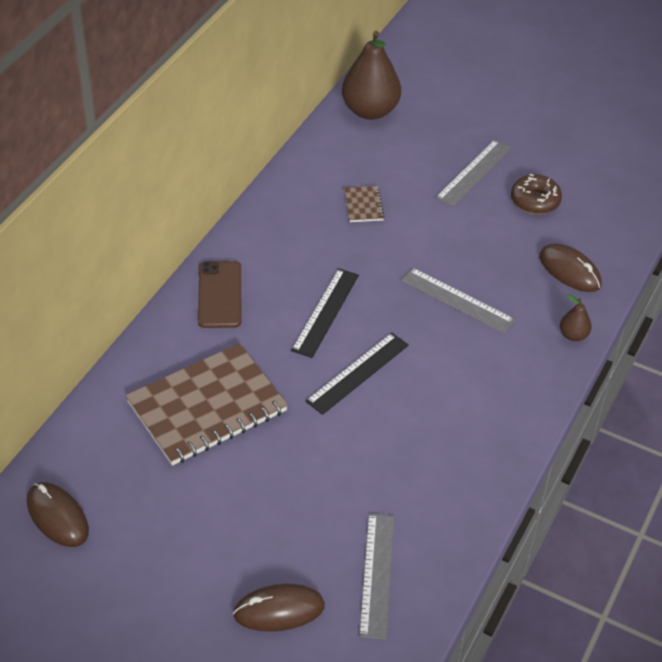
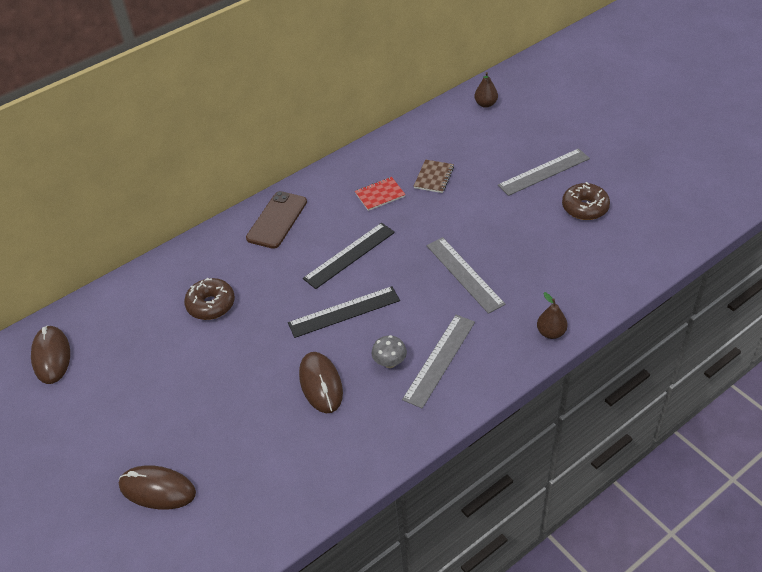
camera: 30 degrees right, 0 degrees up
(207, 407) = (211, 304): brown notebook -> brown donut
(317, 238) = (380, 195): none -> red notebook
(370, 111) = (485, 104): brown pear -> brown pear, size x0.46
(377, 574) = (252, 488): grey ruler -> grey ruler (439, 360)
(436, 410) = (390, 362): none -> grey mushroom
(569, 271) = (581, 275): brown mouse -> brown mouse (320, 384)

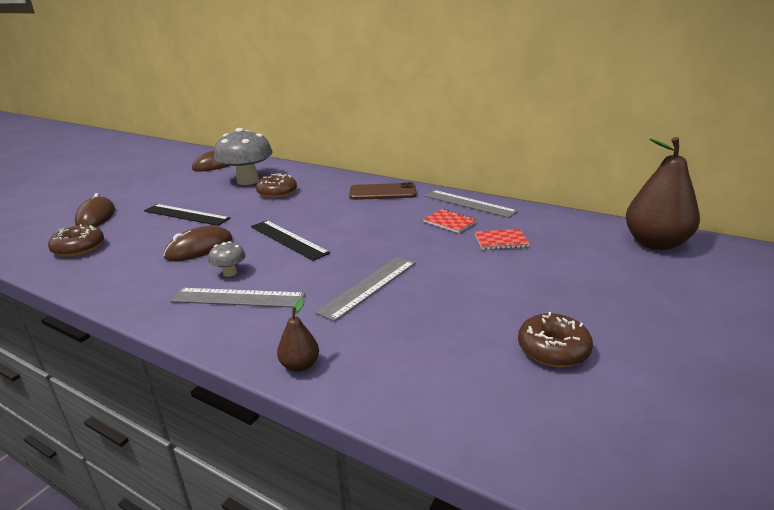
camera: 65 degrees right, 20 degrees down
(147, 328) = (247, 181): none -> grey mushroom
(251, 497) = (79, 248): none -> brown donut
(349, 255) = (360, 226): black ruler -> black ruler (186, 215)
(434, 177) = (501, 241): brown notebook -> red notebook
(485, 104) = (655, 243): brown pear -> brown pear, size x2.19
(544, 172) = (587, 304): grey ruler -> grey ruler (469, 203)

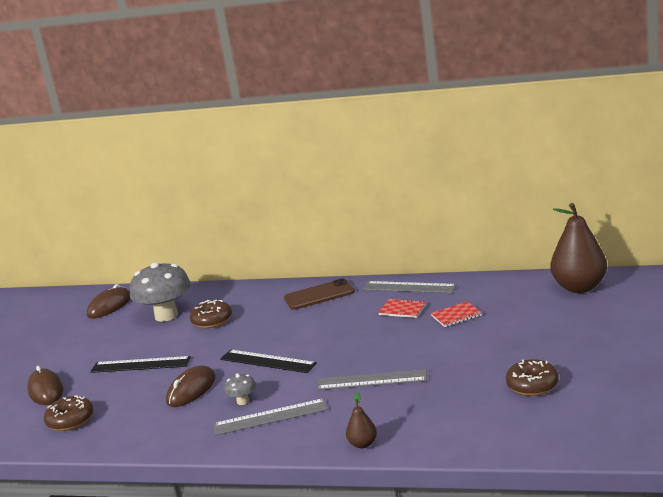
camera: 15 degrees left, 5 degrees down
(369, 287) = (372, 380): grey ruler -> grey ruler turned 75 degrees clockwise

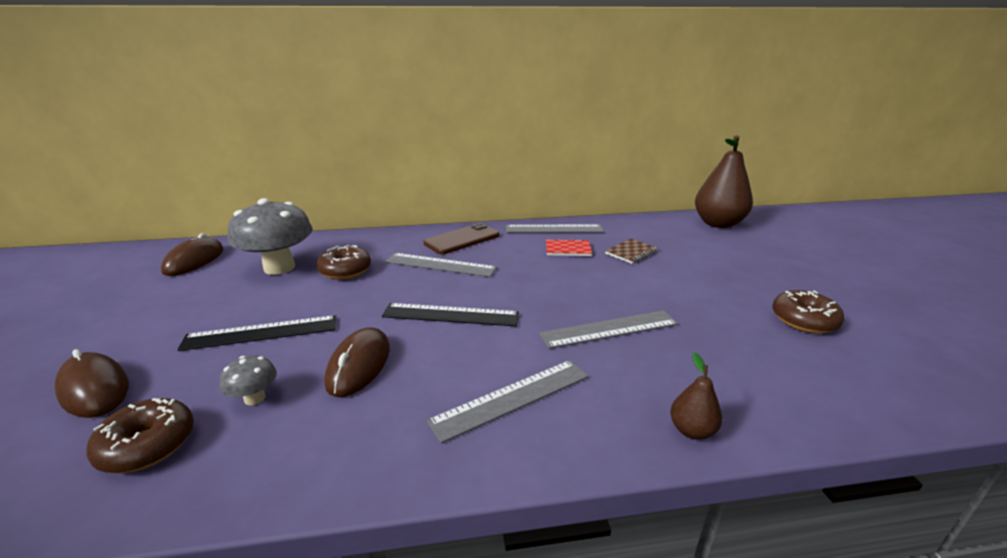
camera: 25 degrees left, 5 degrees up
(243, 401) = (451, 376): grey mushroom -> grey mushroom (255, 398)
(285, 319) = (440, 265): none -> grey ruler
(456, 316) = (631, 252): red notebook -> brown notebook

